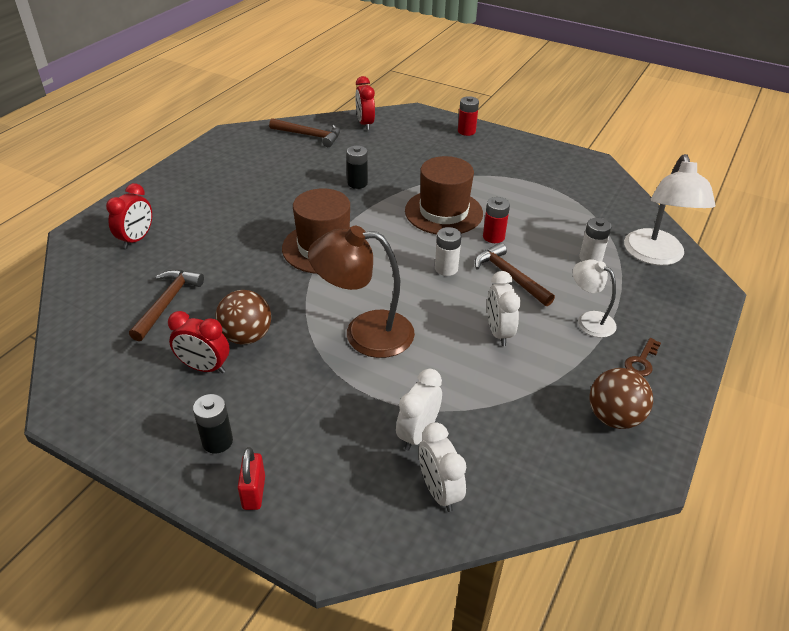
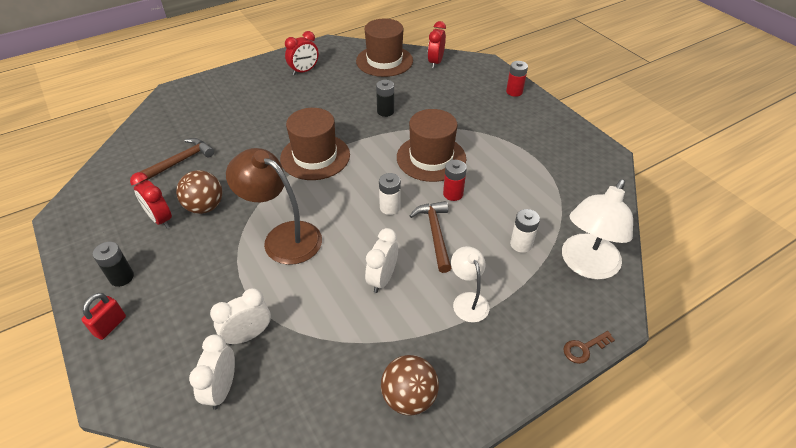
camera: 30 degrees right, 5 degrees up
(137, 239) = (201, 107): red clock -> red clock (304, 71)
(309, 136) = (384, 61): brown hammer -> brown hat
(641, 361) = (480, 358): brown key -> brown key (584, 348)

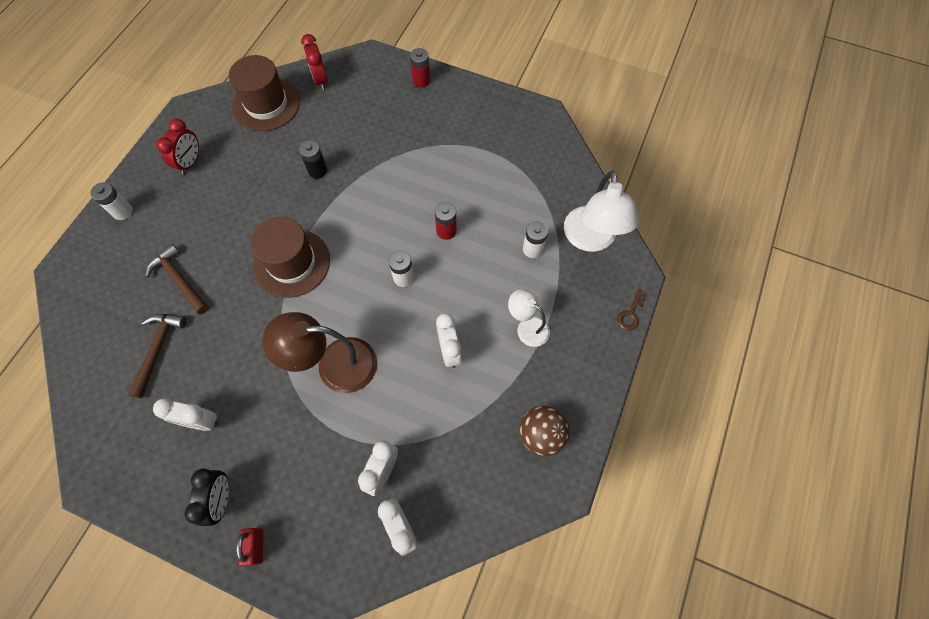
camera: 35 degrees left, 20 degrees up
(122, 277) = (221, 499): black battery -> black clock
(160, 219) = (201, 421): red clock -> white clock
(205, 207) = (233, 381): brown ball -> none
(237, 78) = (122, 211): none -> white battery
(431, 158) = (400, 202): brown hat -> none
(435, 234) = (460, 281): brown hammer -> brown hammer (179, 279)

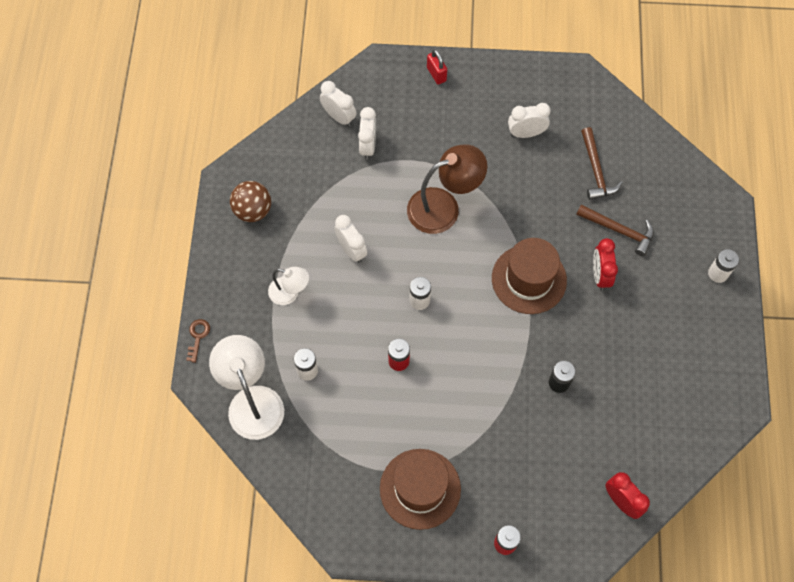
camera: 160 degrees right, 0 degrees up
(190, 162) = (692, 346): red clock -> red clock (600, 275)
(221, 499) = (478, 92): black clock -> none
(266, 104) = (661, 445): brown hat -> brown hat (420, 488)

